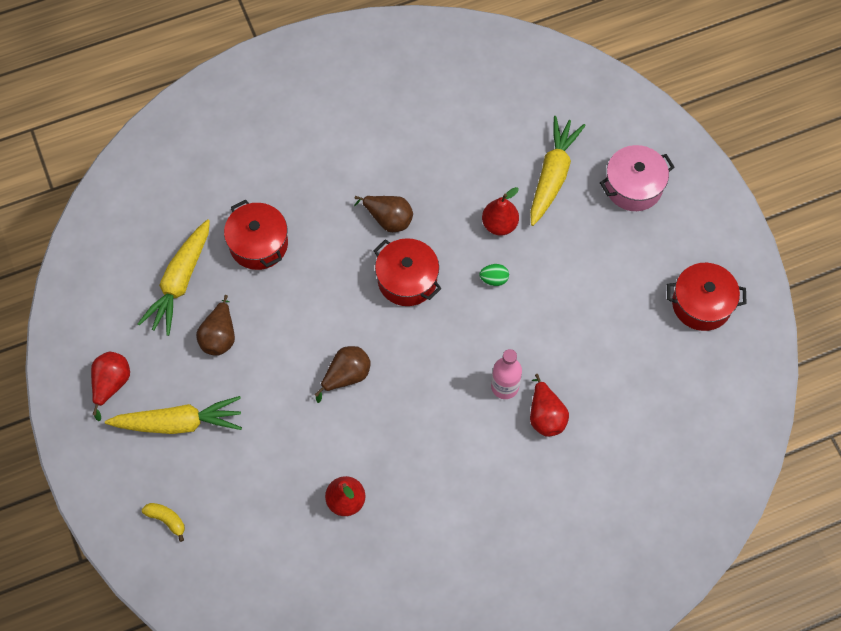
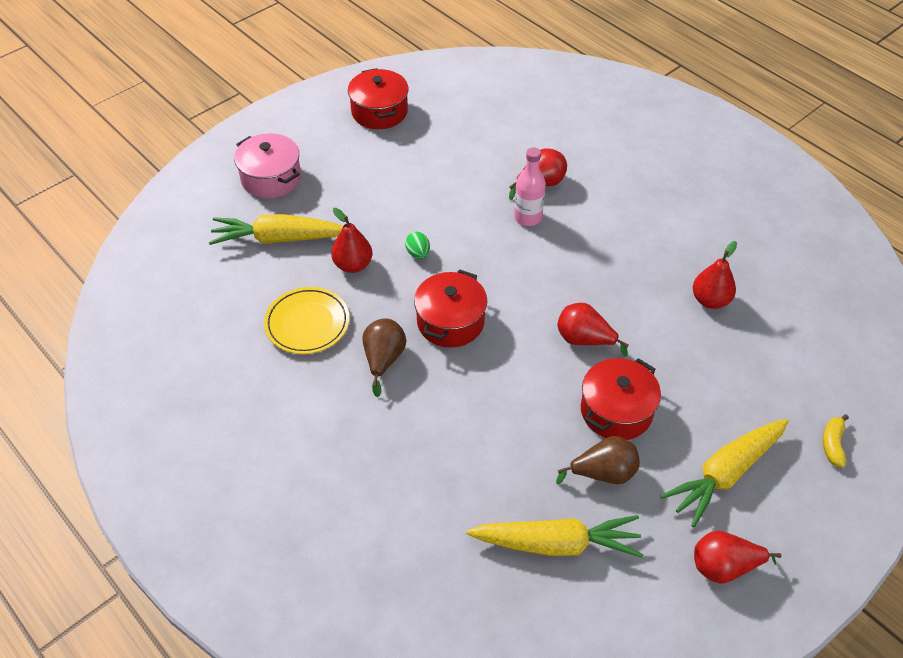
camera: 110 degrees left, 15 degrees down
(179, 423) = (725, 474): yellow carrot -> yellow carrot turned 105 degrees counterclockwise
(258, 244) = (468, 476): red pot -> red pot (616, 411)
(346, 376) = (584, 340): brown pear -> red pear
(447, 175) = (307, 323): none -> yellow plate

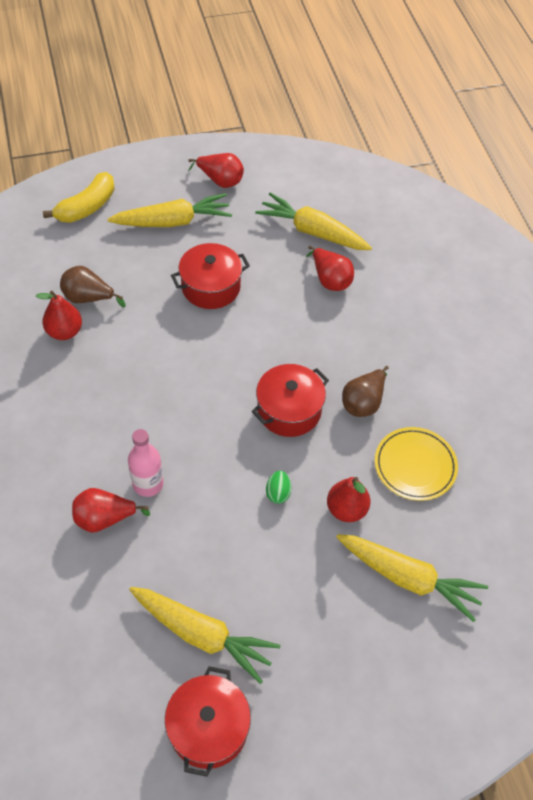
camera: 155 degrees left, 5 degrees up
(271, 178) = (386, 674): pink pot -> none
(415, 150) = (203, 635): none -> yellow carrot
(584, 340) = (191, 346): red pear -> red pear (330, 280)
(603, 473) = (252, 255): brown pear -> brown pear (88, 298)
(832, 444) = (87, 207): yellow banana -> yellow banana, size x1.79

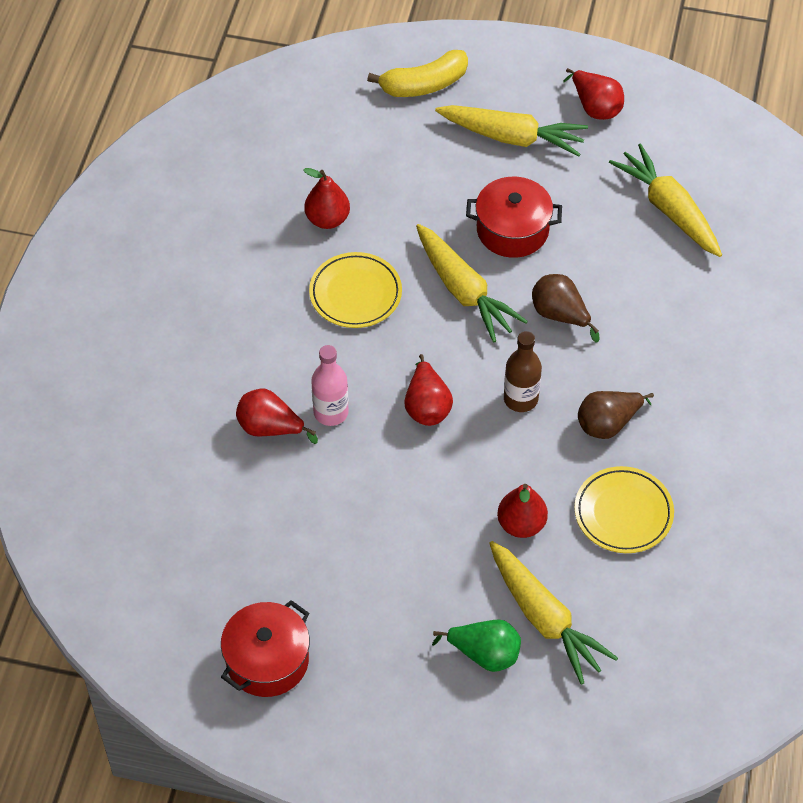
camera: 30 degrees right, 0 degrees up
(88, 298) = (371, 191): brown pear -> brown pear (560, 315)
(117, 380) = (355, 293): none -> yellow plate
(203, 635) = (307, 578): yellow carrot -> yellow carrot (464, 291)
(278, 493) = (459, 478): green egg -> none
(289, 410) = (520, 399): red pot -> brown bottle
(330, 280) = (654, 274): red pear -> red pear (427, 406)
(381, 632) = (484, 654): none -> green pear

